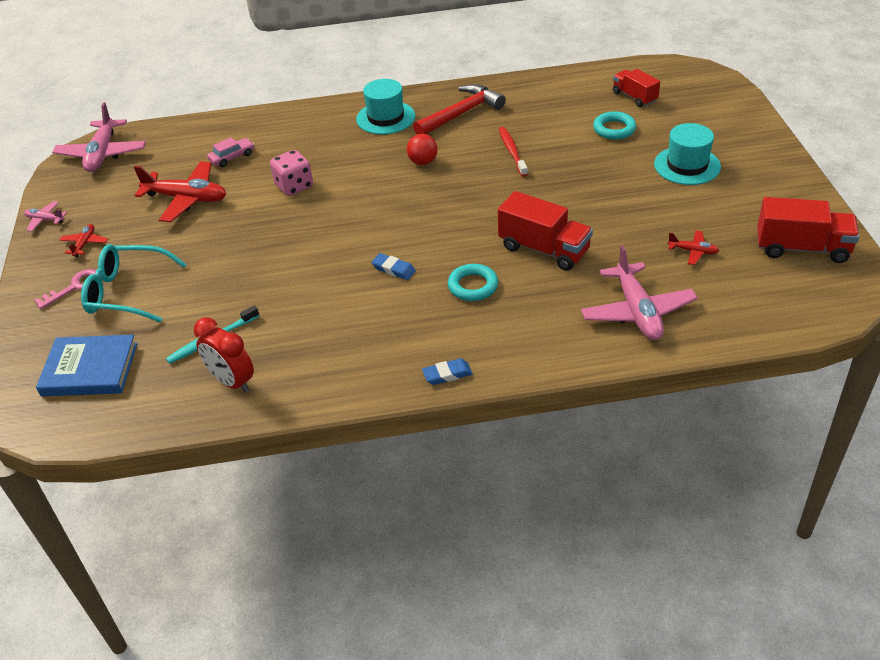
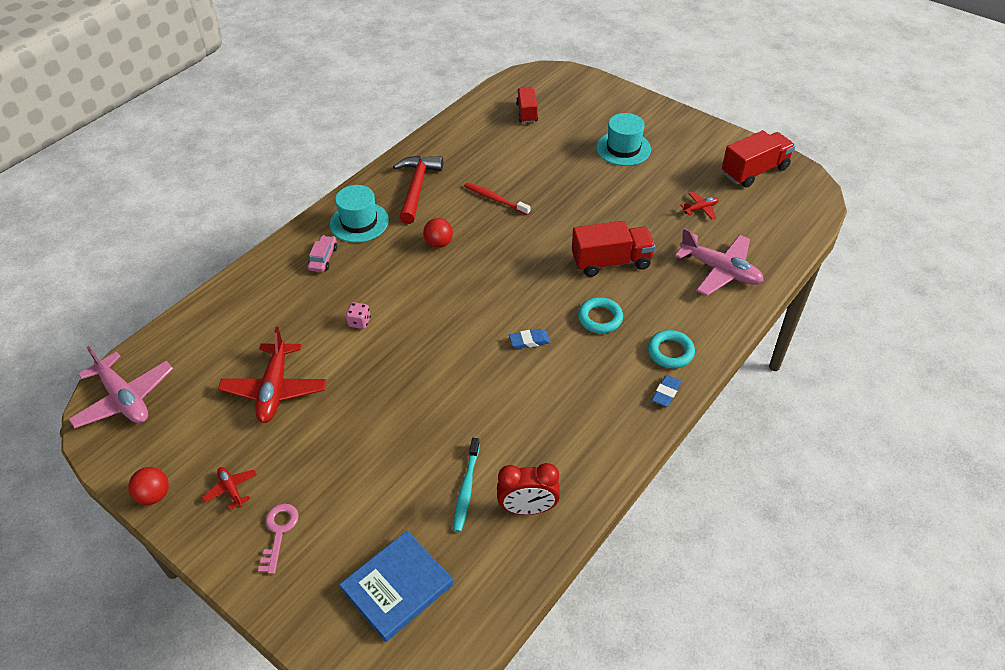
camera: 45 degrees left, 5 degrees up
(45, 220) = (154, 495): pink plane -> red ball
(127, 292) = (336, 502): turquoise glasses -> none
(186, 199) = (275, 389): red plane -> red plane turned 120 degrees clockwise
(232, 157) = (266, 328): pink car -> pink car (323, 258)
(294, 186) = (359, 322): pink dice -> pink dice, size x0.60
(614, 129) = (544, 145): turquoise ring -> turquoise ring (670, 352)
(634, 97) = (527, 113): red truck -> red truck turned 75 degrees clockwise

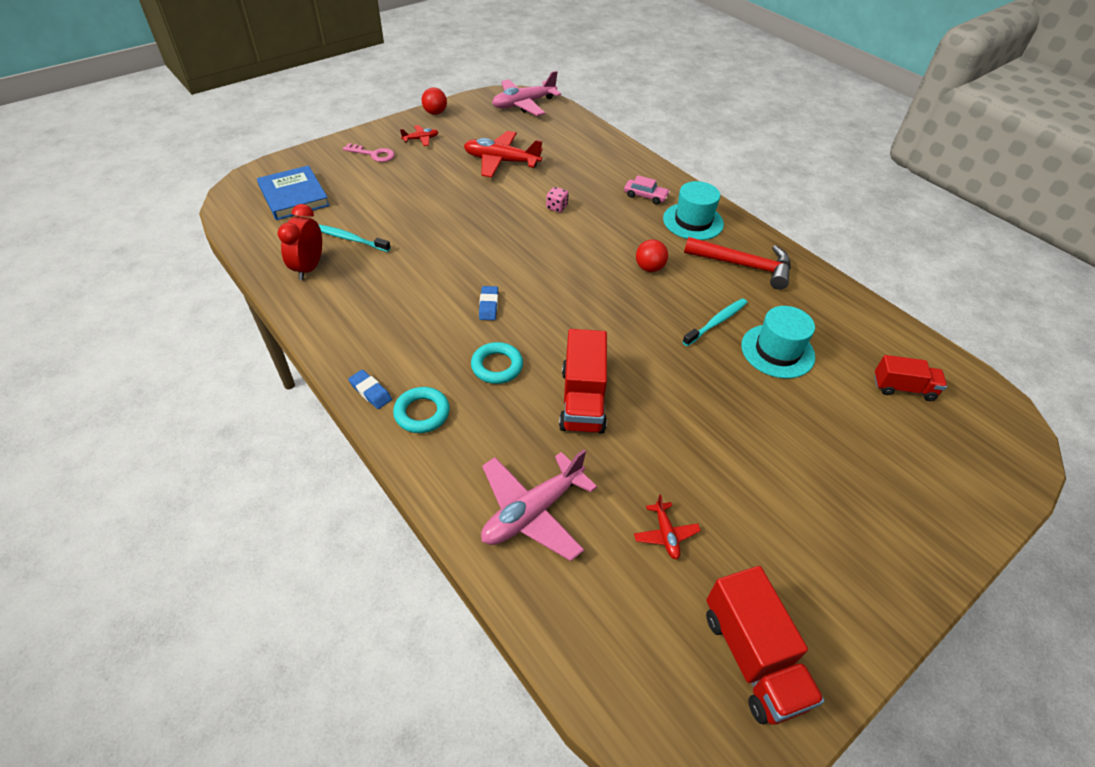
camera: 100 degrees right, 0 degrees up
(495, 199) = (716, 322): red toothbrush -> turquoise toothbrush
(623, 148) = (818, 479): turquoise hat -> turquoise hat (777, 351)

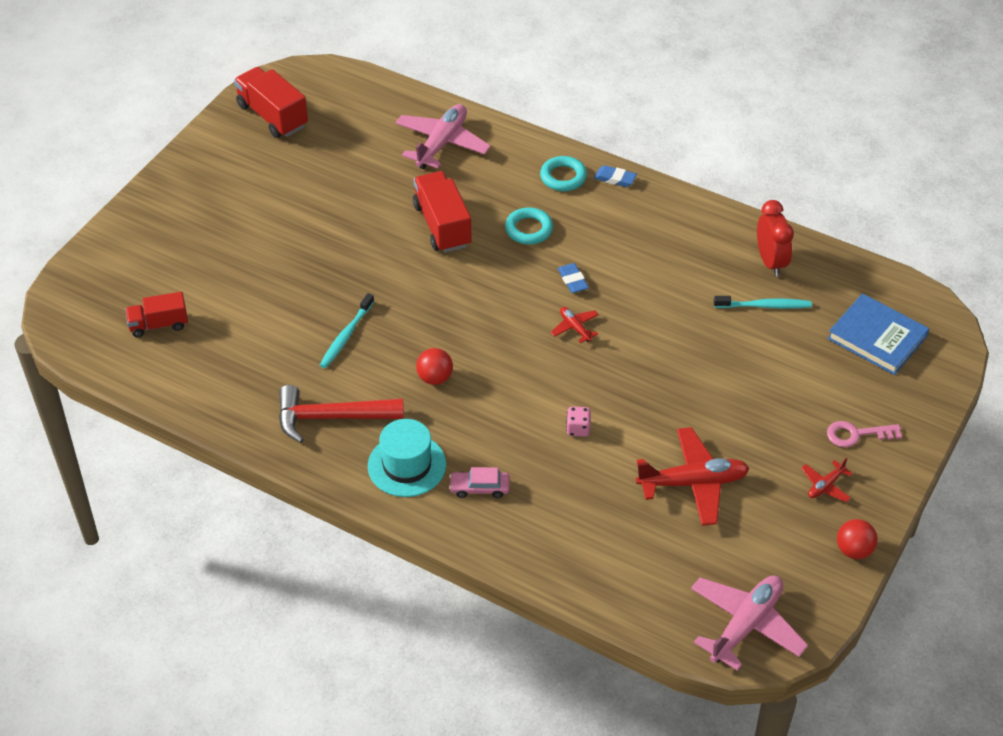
camera: 160 degrees right, 0 degrees up
(665, 534) = (344, 158): red plane -> red plane (575, 328)
(777, 351) = (280, 324): turquoise hat -> none

